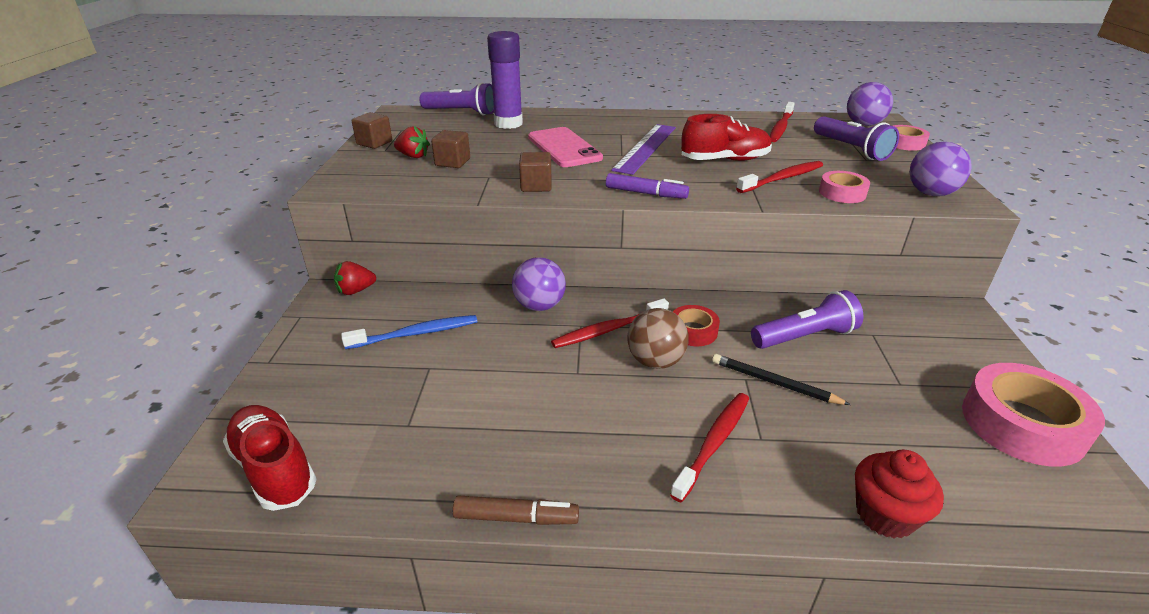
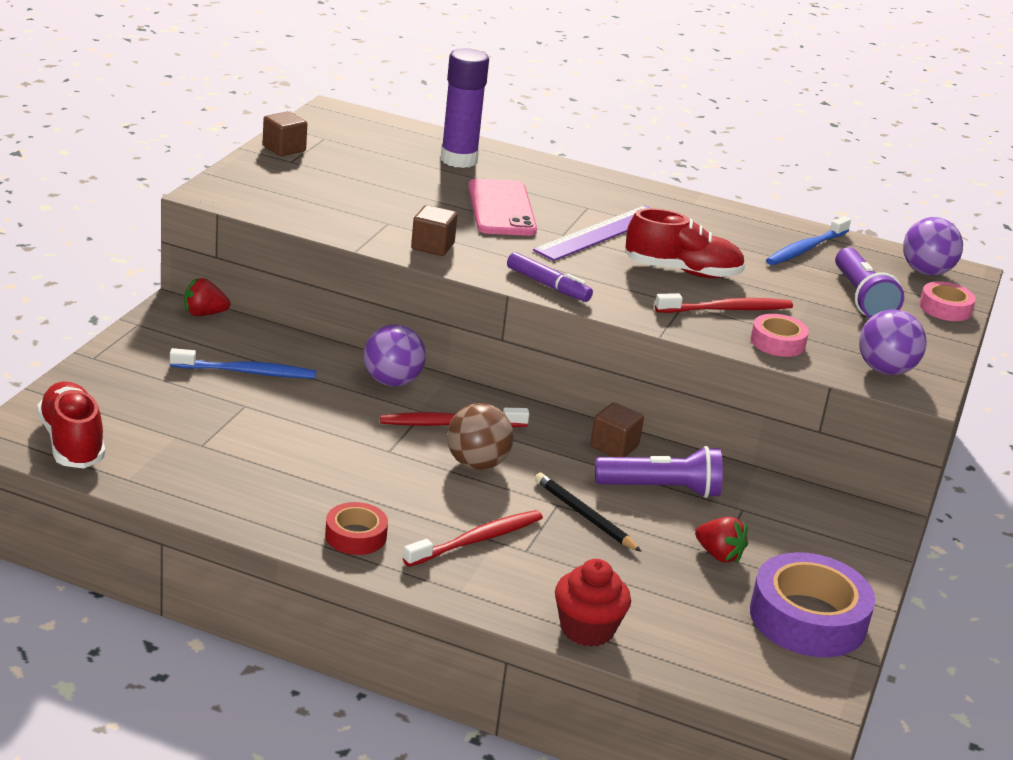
camera: 15 degrees right, 5 degrees down
(413, 156) = (319, 177): red strawberry -> red strawberry (718, 555)
(452, 162) = (359, 195): brown cube -> brown cube (614, 446)
(461, 112) = (411, 130): purple flashlight -> none
(516, 518) = (259, 534): brown marker -> none
(693, 331) = (541, 450): red tape -> red tape (355, 536)
(780, 127) = (806, 248): red toothbrush -> blue toothbrush
(1022, 424) = (808, 618): pink tape -> purple tape

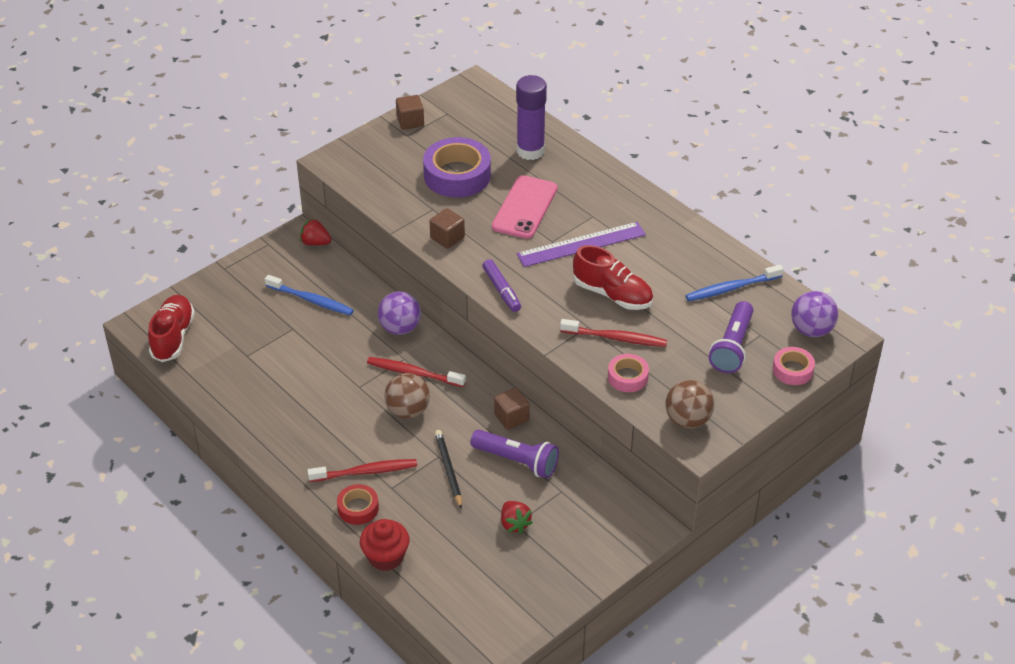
camera: 30 degrees right, 15 degrees up
(355, 536) = (294, 450): red tape -> red tape (358, 508)
(808, 618) = (535, 589): purple tape -> purple tape (457, 175)
(885, 370) = (687, 420): purple ball -> brown ball

